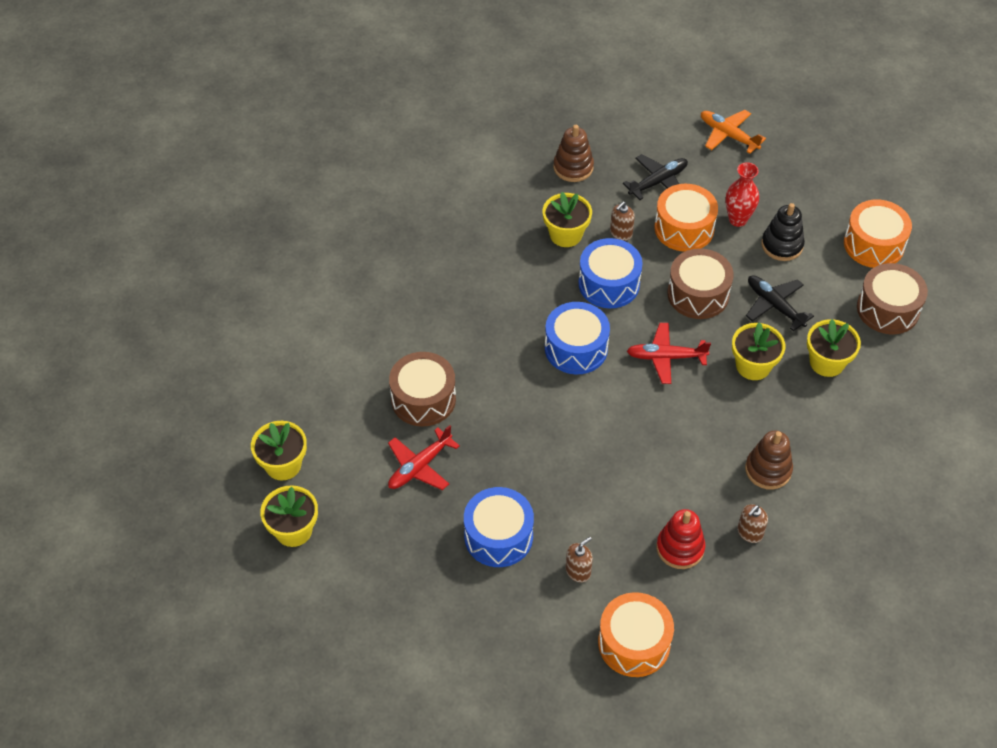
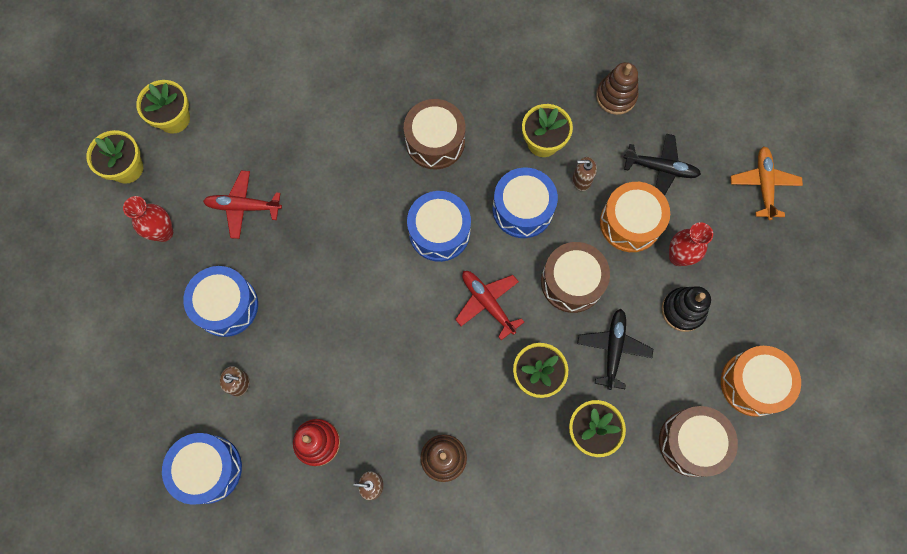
camera: 50 degrees right, 20 degrees up
(384, 540) = (164, 232): none -> red vase
(423, 399) = (303, 163): brown drum -> brown drum (435, 141)
(634, 643) = (208, 469): orange drum -> blue drum

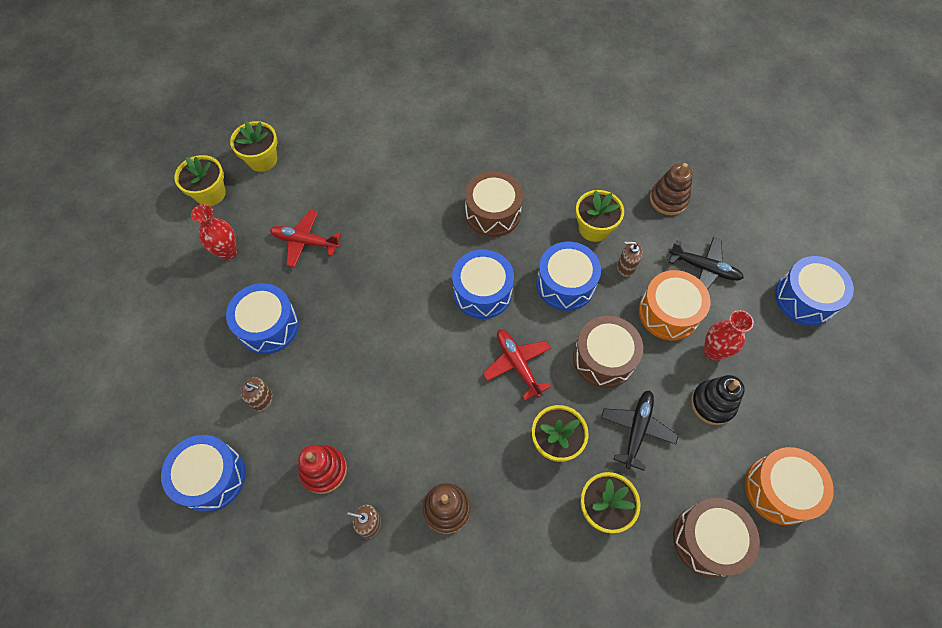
camera: 10 degrees right, 10 degrees down
(763, 185) = (805, 298): orange plane -> blue drum

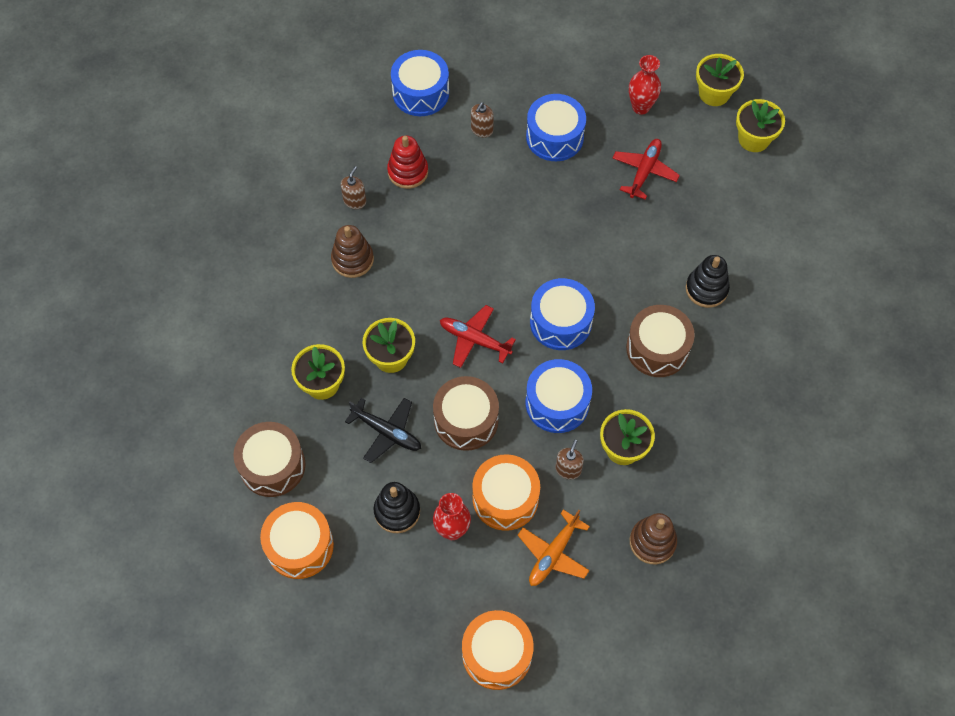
camera: 100 degrees right, 0 degrees up
(426, 182) = (706, 289): none -> black stacking toy
(517, 364) = (474, 340): red plane -> red plane turned 135 degrees counterclockwise
(704, 268) = (553, 553): black plane -> orange plane
(805, 298) = (497, 654): blue drum -> orange drum

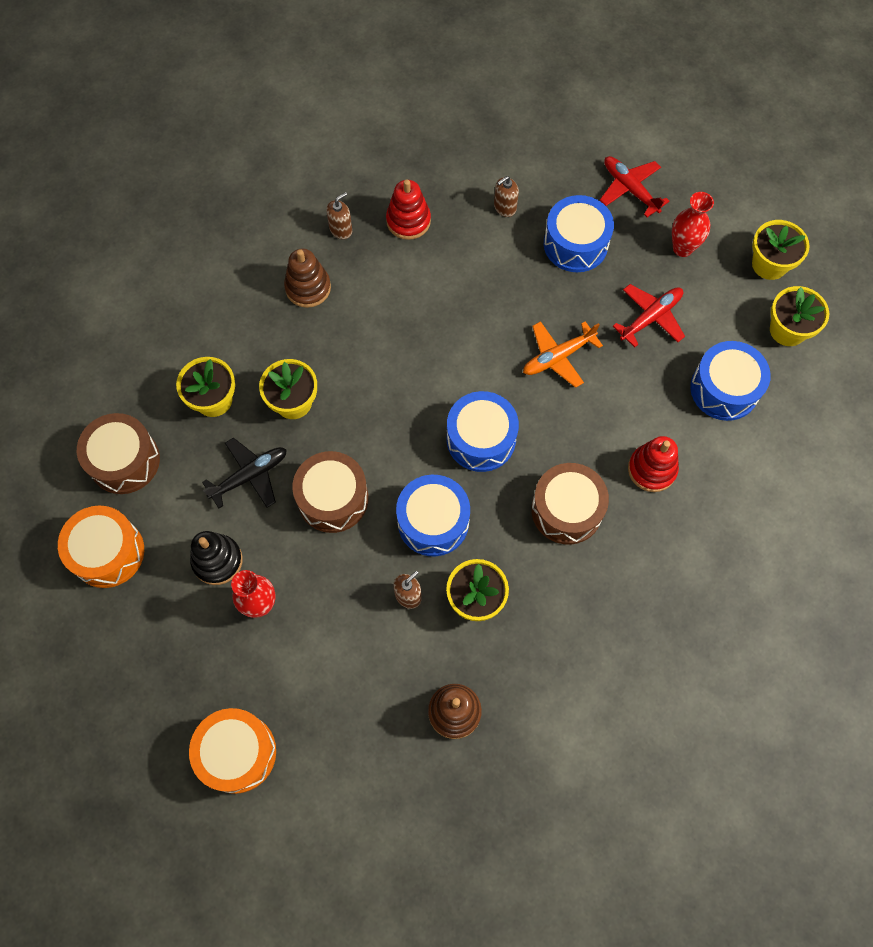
camera: 25 degrees right, 5 degrees up
(386, 432) = (249, 476): black plane -> black plane turned 90 degrees counterclockwise
(421, 93) = (463, 145): blue drum -> blue drum (724, 389)
(474, 340) = (384, 420): red plane -> red plane (630, 189)
(505, 498) = (329, 597): orange drum -> none
(553, 553) = (347, 676): orange plane -> orange plane (558, 357)
(706, 289) = (652, 469): black stacking toy -> red stacking toy

